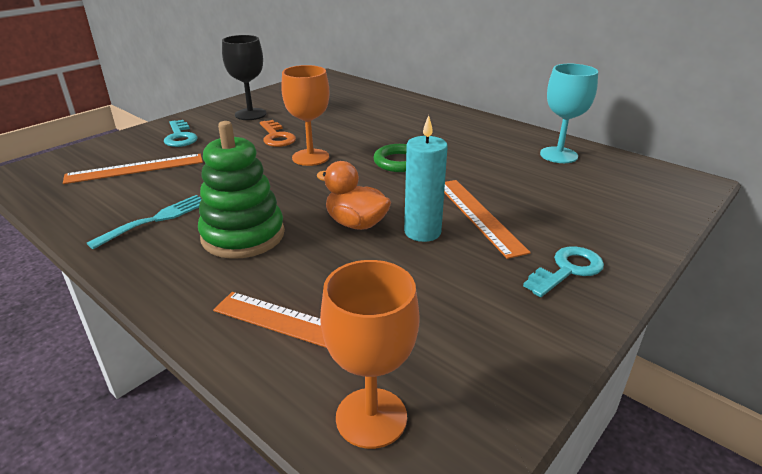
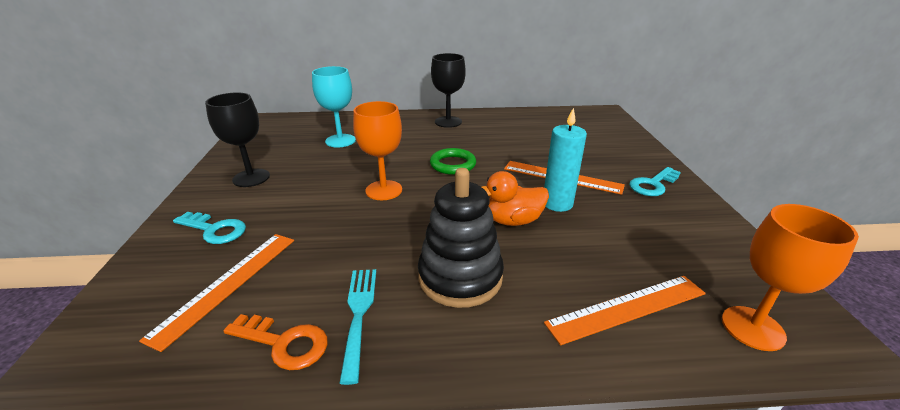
camera: 45 degrees left, 0 degrees up
(243, 235) = (460, 277): green stacking toy -> black stacking toy
(276, 137) = (320, 187): orange key -> orange key (284, 343)
(471, 127) = (448, 122): none -> black goblet
(558, 155) = (527, 121): turquoise goblet -> turquoise goblet (340, 141)
(568, 270) = (652, 185): turquoise key -> turquoise key turned 135 degrees counterclockwise

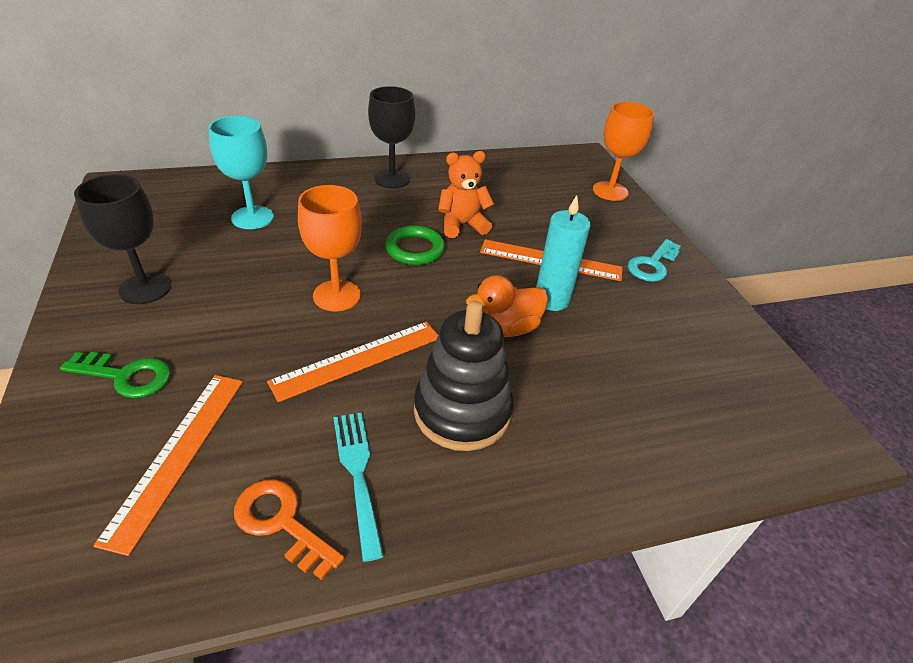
camera: 15 degrees left, 10 degrees up
(215, 230) = (126, 376): turquoise key -> green key
(284, 343) = (281, 522): orange key -> orange key turned 150 degrees counterclockwise
(494, 151) = (462, 225): none -> orange teddy bear
(627, 308) = (644, 428): orange ruler -> orange ruler (358, 359)
(752, 328) = (764, 437): orange goblet -> orange goblet (610, 191)

